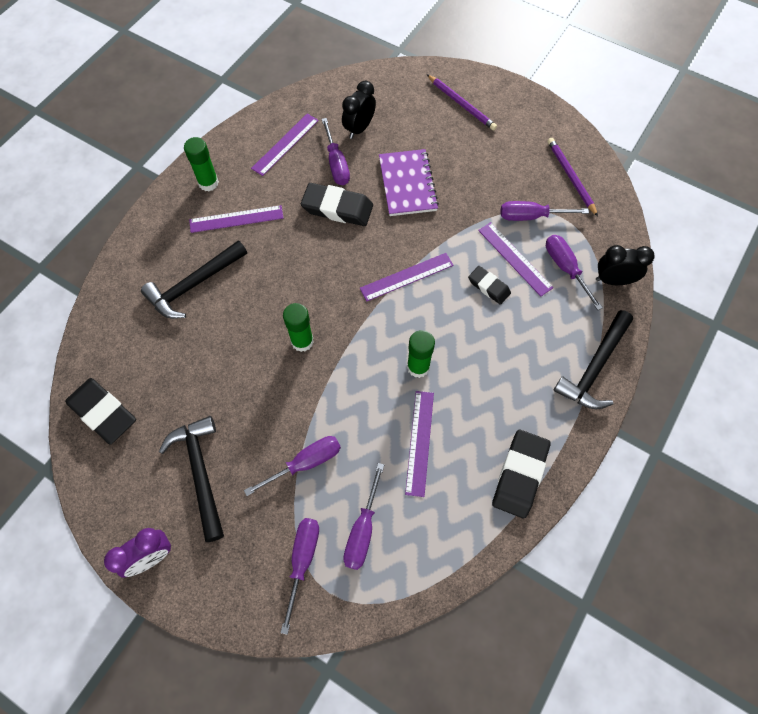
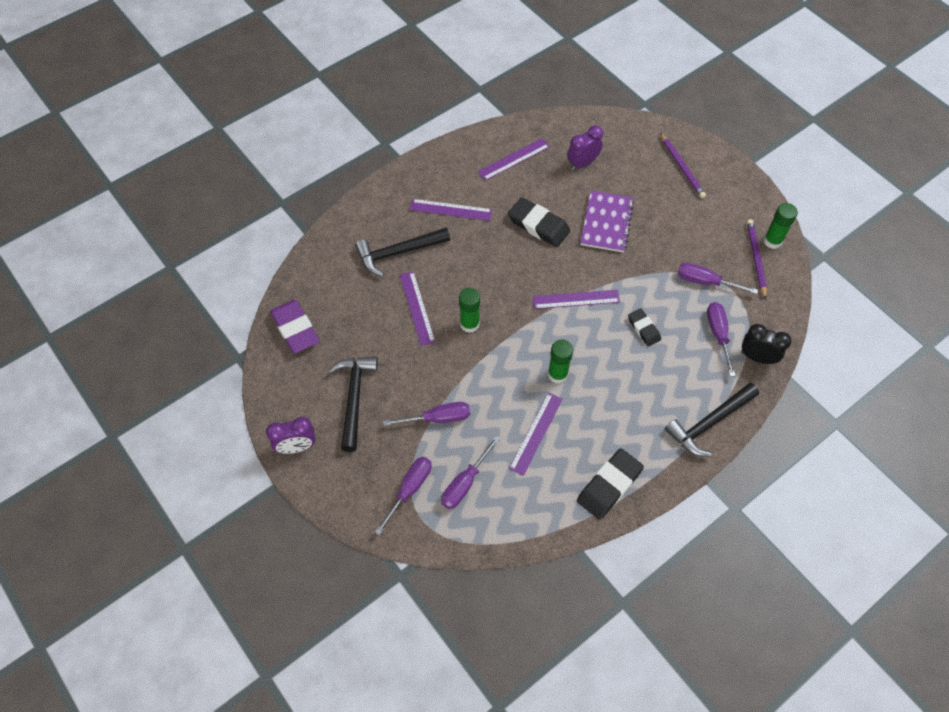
camera: 20 degrees right, 5 degrees down
(103, 412) = (295, 329): black eraser -> purple eraser
(208, 183) = (438, 173): green glue stick -> green glue stick (772, 241)
(336, 164) = (551, 188): purple screwdriver -> none
(359, 129) = (582, 164): black clock -> purple clock
(514, 259) = (676, 313): purple ruler -> purple ruler (417, 308)

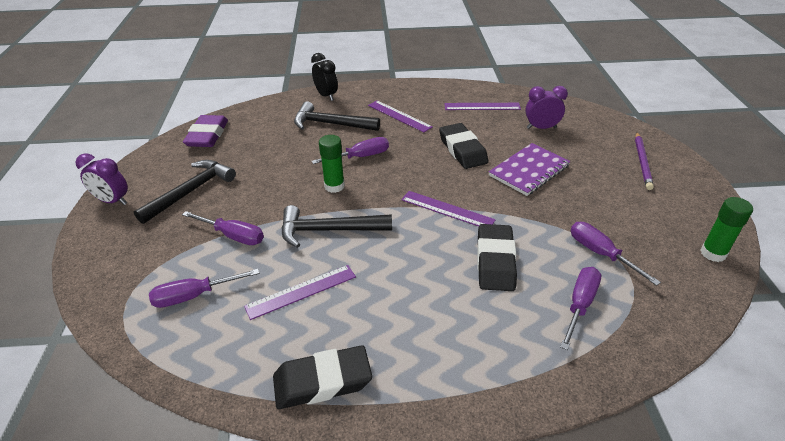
camera: 35 degrees right, 20 degrees down
(410, 489) = (147, 274): purple screwdriver -> purple screwdriver (361, 157)
(417, 308) = (305, 159): purple ruler -> none
(557, 374) = (371, 256): green glue stick -> none
(643, 329) = (495, 261): black eraser -> black eraser, size x1.68
(709, 423) = (498, 386): black hammer -> black hammer (328, 230)
(755, 258) = (680, 259): purple pencil -> none
(757, 357) = (615, 351): black clock -> black clock (326, 96)

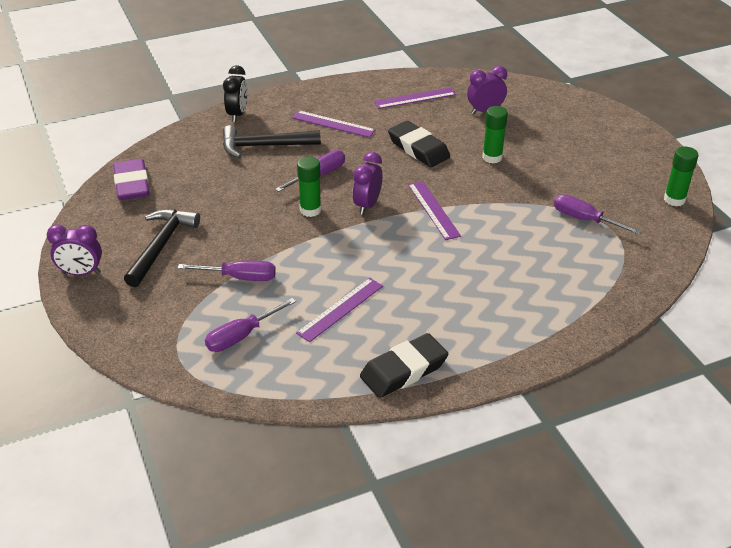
camera: 20 degrees left, 0 degrees up
(326, 96) = (237, 115): black clock -> black clock turned 60 degrees clockwise
(328, 230) = (332, 252): black hammer -> none
(387, 192) = (367, 205): none -> purple clock
(447, 209) = (433, 210): purple ruler -> purple ruler turned 60 degrees clockwise
(495, 261) = (499, 245): black eraser -> none
(529, 171) = (492, 157): purple notebook -> green glue stick
(580, 304) = (583, 264): purple screwdriver -> none
(642, 162) = (591, 129): purple pencil -> none

